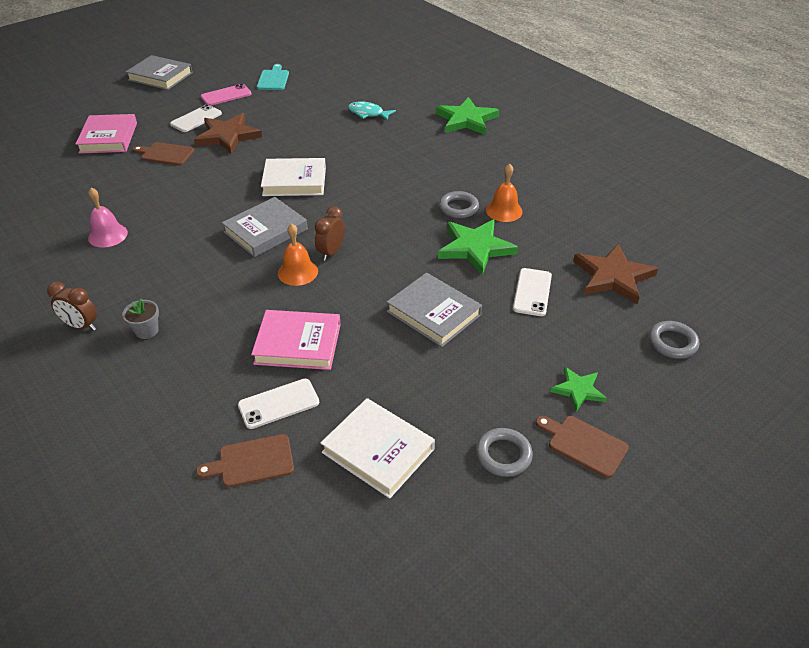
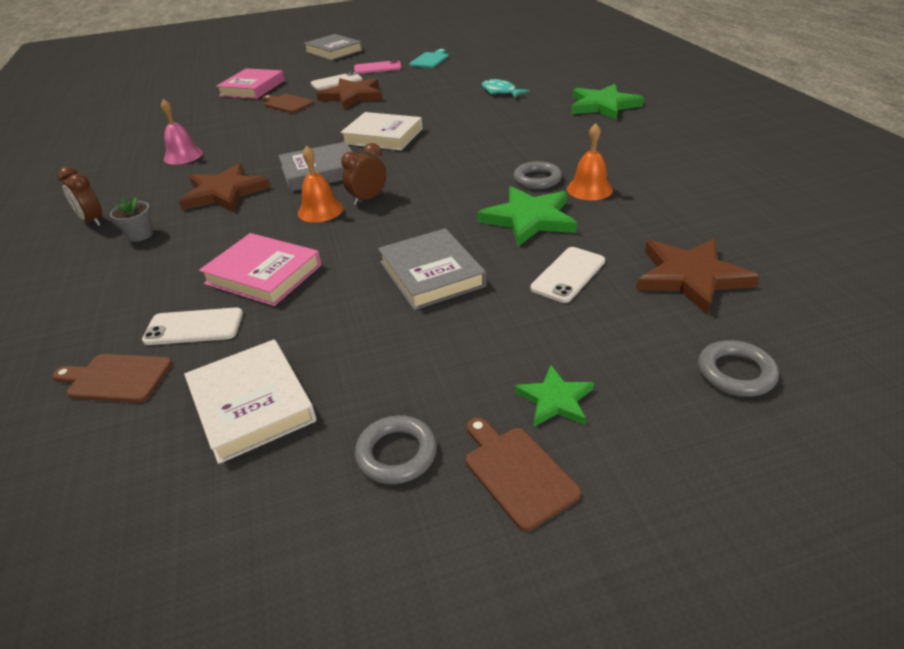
camera: 25 degrees right, 5 degrees down
(190, 270) = (224, 193): none -> brown star

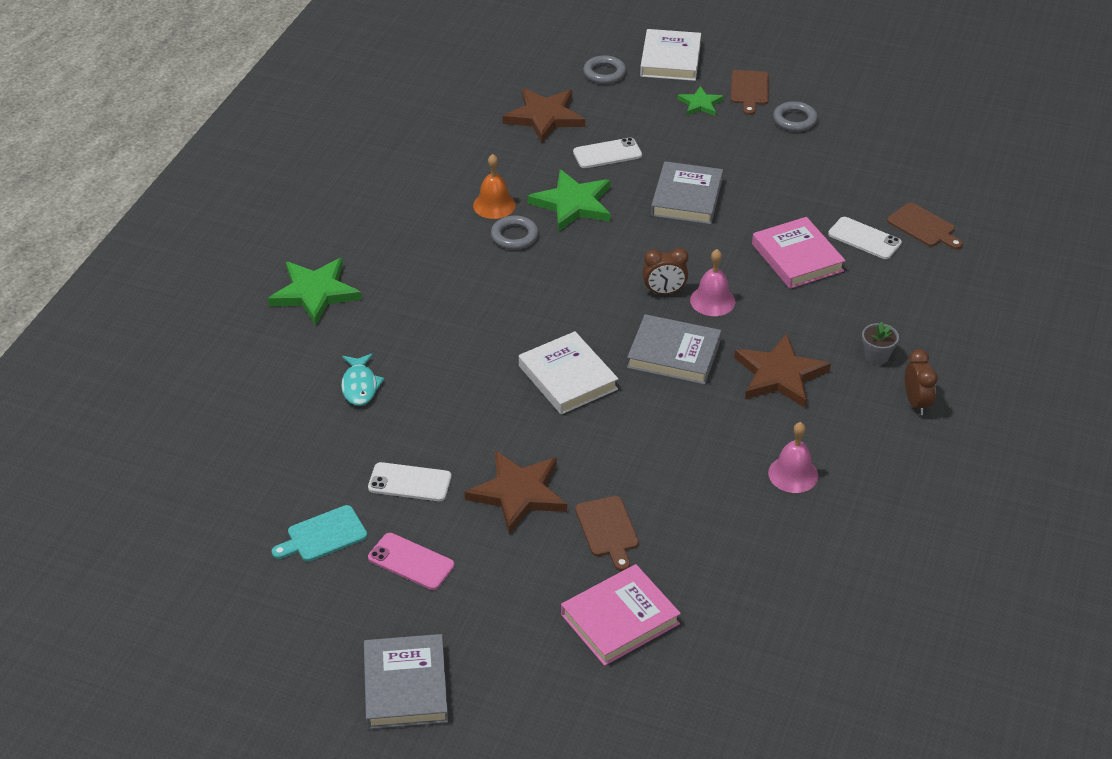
camera: 145 degrees left, 5 degrees up
(252, 404) = (851, 174): white book -> white book (670, 60)
(320, 210) = (712, 301): orange bell -> pink bell
(336, 82) = (500, 554): white phone -> white phone (410, 482)

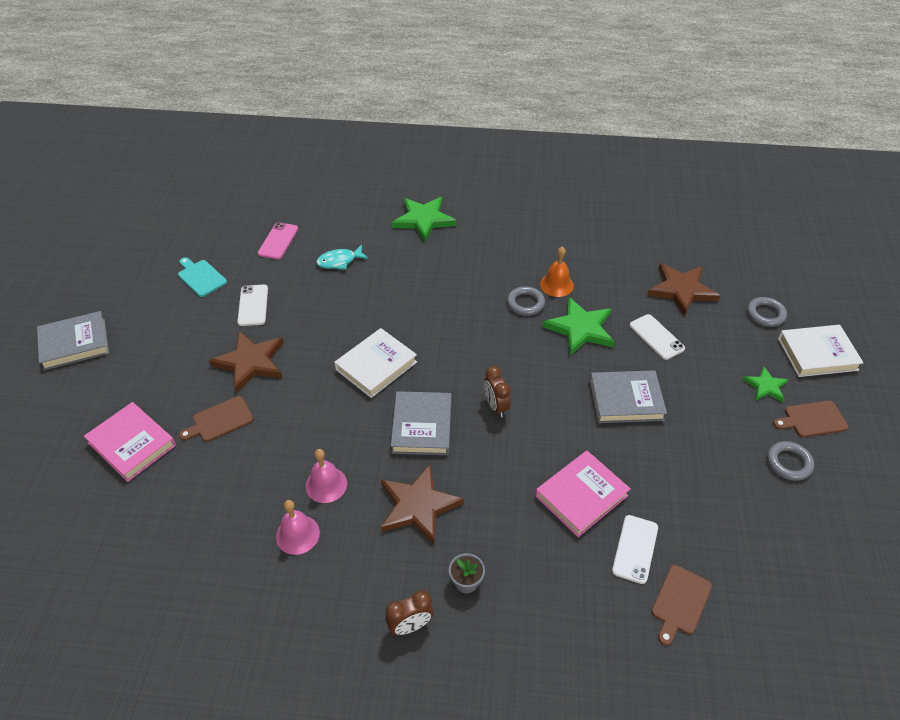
camera: 75 degrees right, 5 degrees up
(411, 562) = (181, 322): pink phone -> pink phone (278, 241)
(712, 301) = (497, 441): pink bell -> pink bell (326, 484)

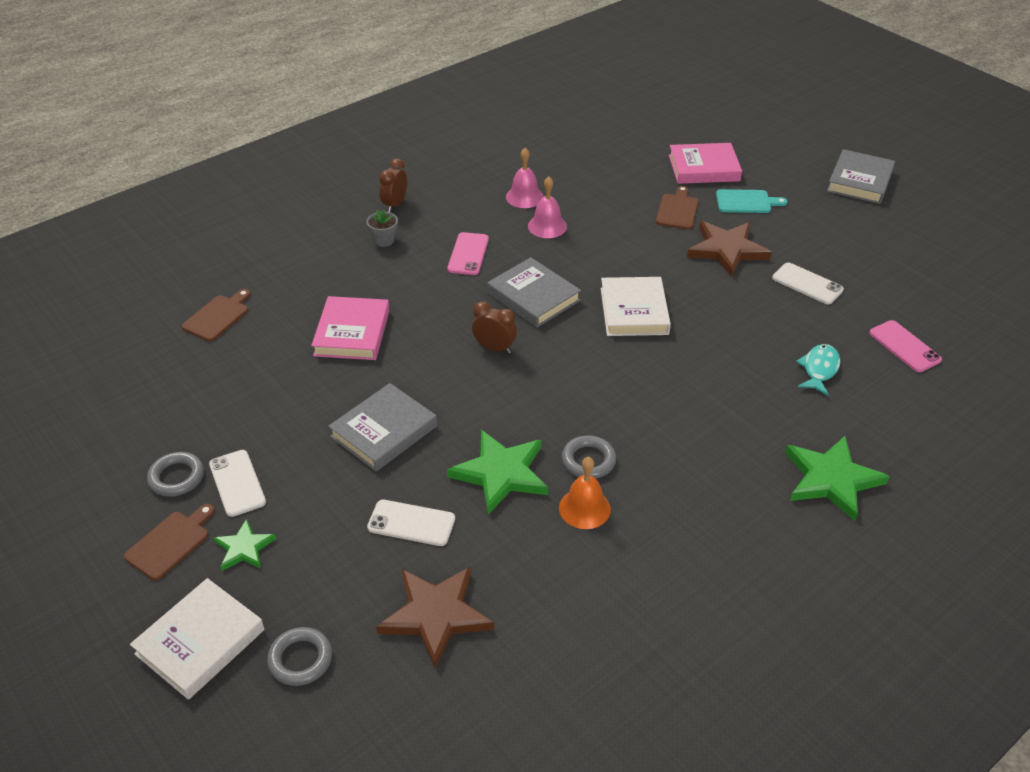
camera: 135 degrees right, 5 degrees down
(201, 277) = (889, 273): turquoise cutting board -> turquoise cutting board (746, 202)
(418, 506) = (468, 254): brown star -> pink phone
(635, 549) = (278, 326): white phone -> white phone (237, 483)
(680, 602) = (218, 317): brown cutting board -> brown cutting board turned 45 degrees clockwise

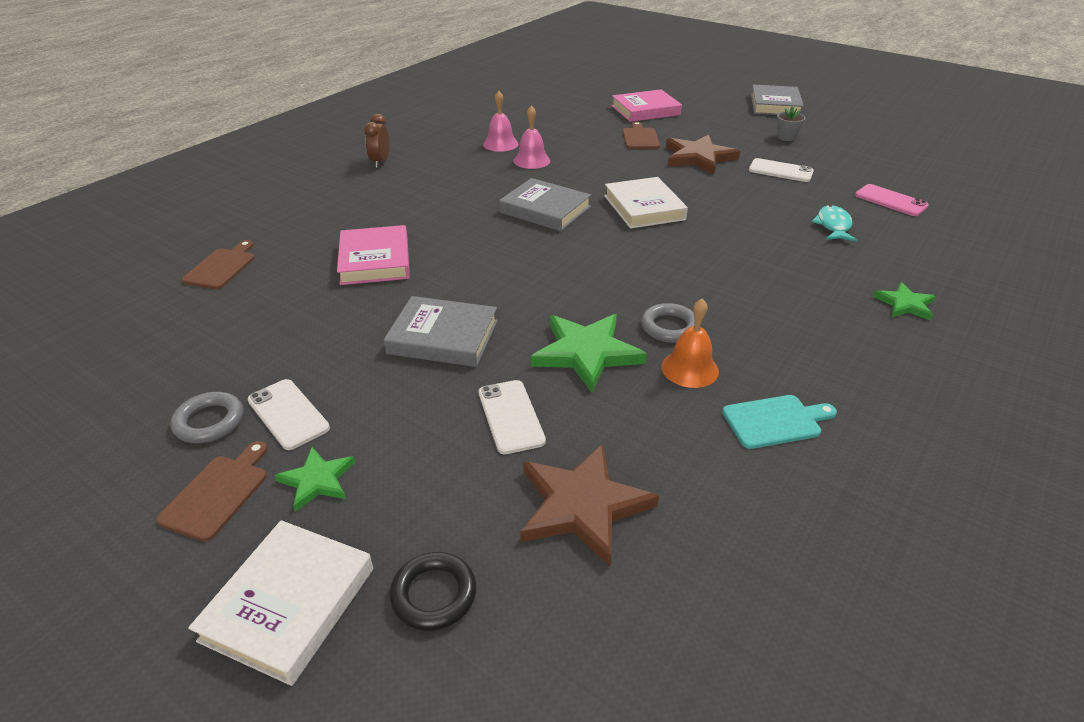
camera: 15 degrees left, 5 degrees down
(300, 659) = (434, 594): grey ring -> black ring
(384, 240) = (380, 188): grey flower pot -> grey flower pot (786, 137)
(384, 431) = (443, 337): grey book -> grey book turned 75 degrees clockwise
(411, 523) = (511, 416): white phone -> white phone turned 75 degrees clockwise
(468, 254) = (467, 187): pink phone -> none
(494, 348) = (527, 252): brown clock -> none
(746, 202) = (694, 126): turquoise cutting board -> turquoise cutting board (775, 421)
(831, 479) = (905, 304): green star -> green star, size x0.57

